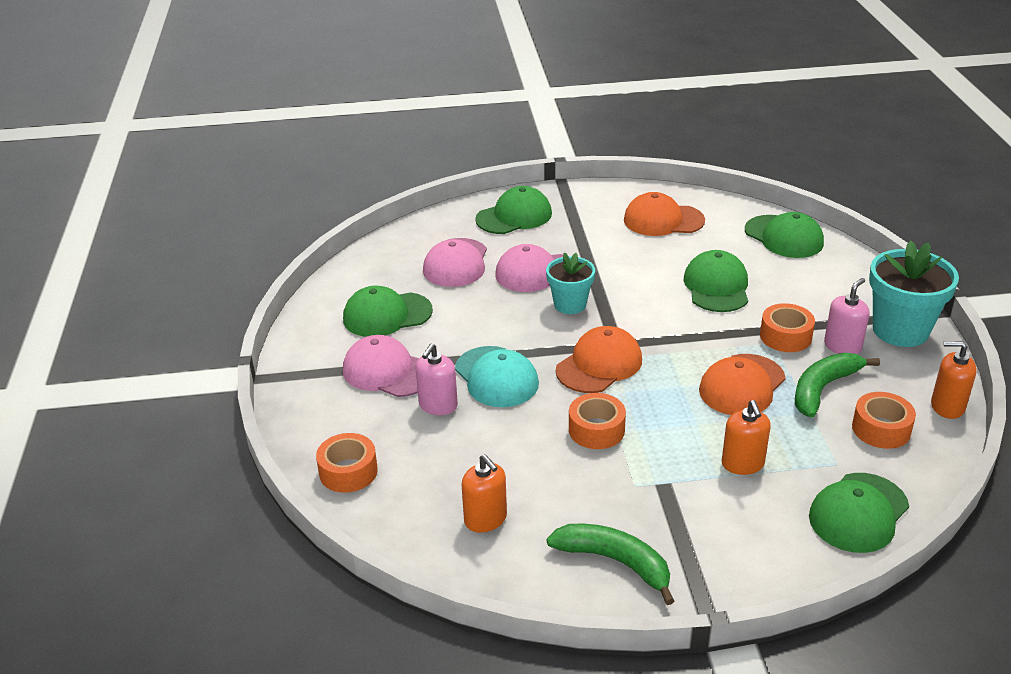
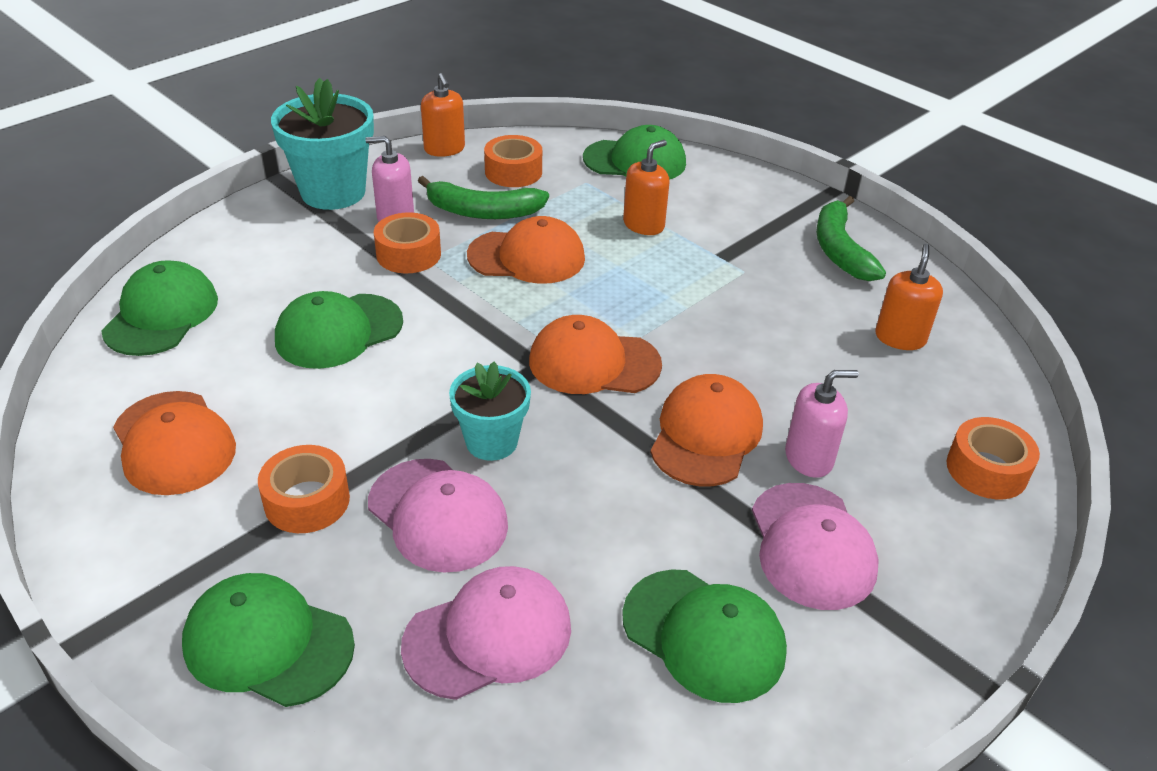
camera: 130 degrees left, 5 degrees up
(496, 377) = (706, 435): turquoise cap -> orange cap
(596, 430) = (701, 321): orange tape -> orange tape (307, 501)

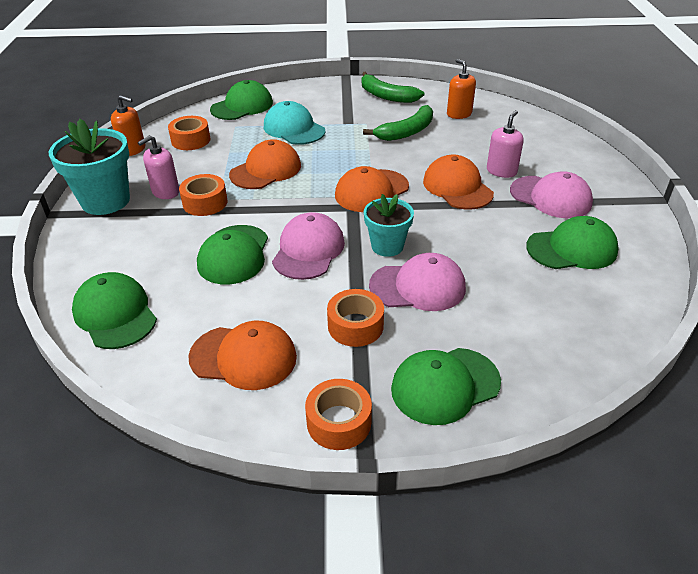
camera: 45 degrees left, 0 degrees up
(483, 211) = (208, 164): green banana -> green banana (407, 132)
(488, 636) = (513, 308): pink cap -> pink cap (308, 250)
(643, 225) = (294, 129): orange soap dispenser -> turquoise cap
(986, 469) = (553, 138): orange tape -> orange tape (339, 422)

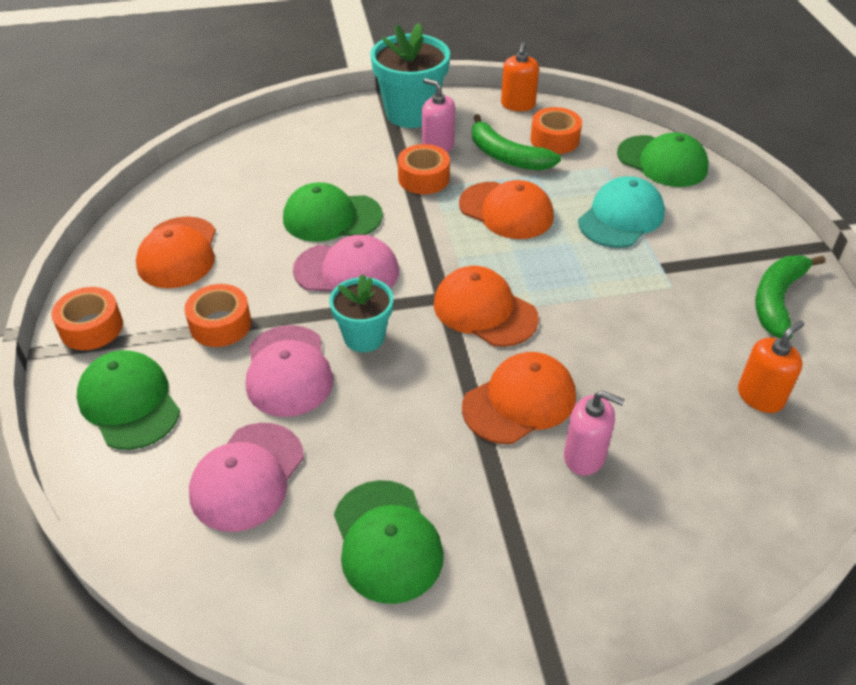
camera: 80 degrees right, 5 degrees up
(115, 314) = (237, 164): green cap -> none
(407, 132) = (665, 334): green banana -> green banana (507, 156)
(550, 197) = (523, 522): pink cap -> pink cap (247, 476)

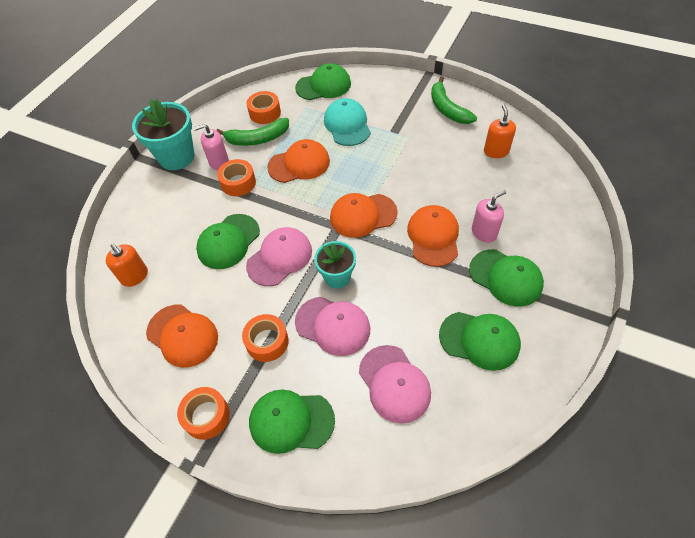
camera: 50 degrees left, 10 degrees up
(518, 104) = (221, 109): orange soap dispenser -> orange soap dispenser (134, 276)
(525, 522) = (505, 277): none -> green cap

